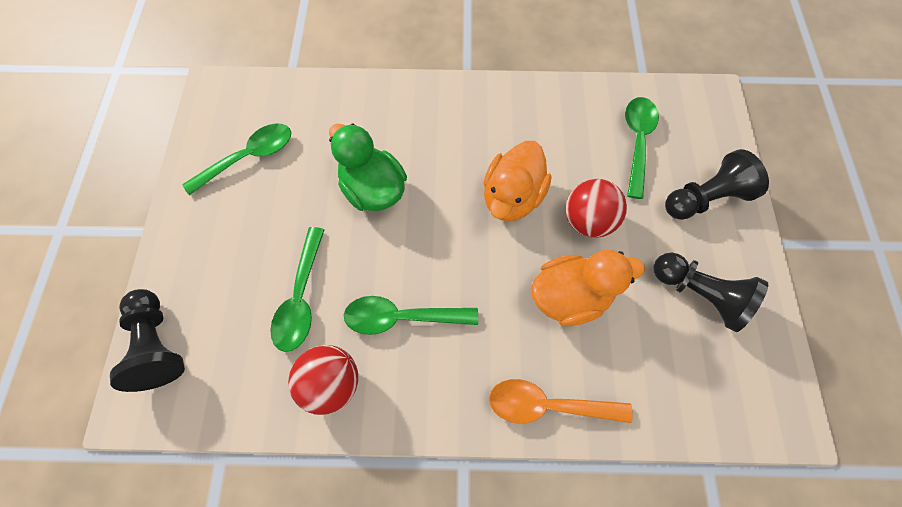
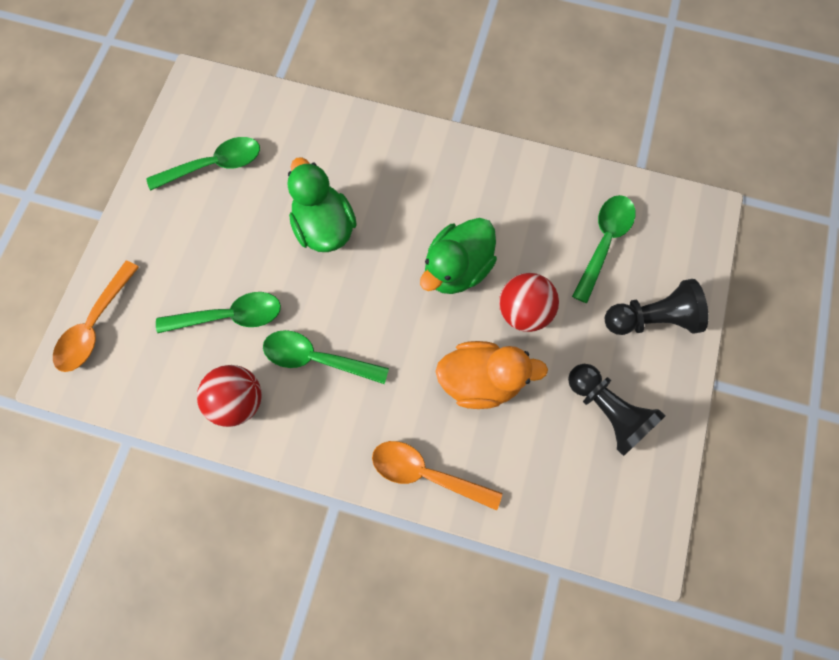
camera: 15 degrees right, 5 degrees up
(159, 344) = (95, 325): black pawn -> orange spoon
(301, 297) = (230, 316): green spoon -> green spoon turned 120 degrees counterclockwise
(512, 197) = (457, 268): orange duck -> green duck

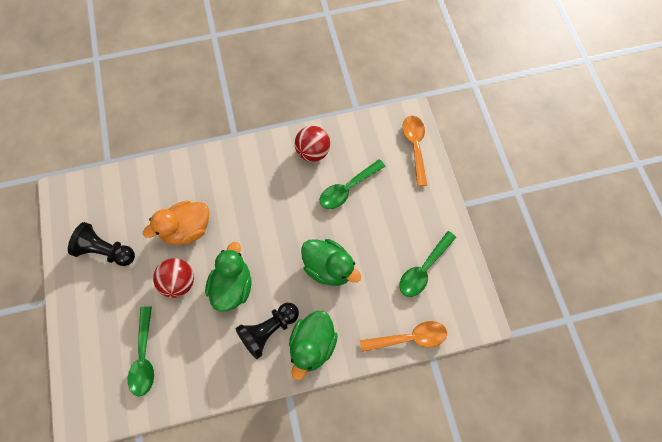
camera: 150 degrees right, 5 degrees down
(317, 358) = (285, 193): green spoon -> none
(399, 153) = (312, 345): none -> green duck
(426, 473) = (194, 169): orange spoon -> orange spoon (409, 338)
(651, 318) = (96, 321): black pawn -> black pawn (268, 330)

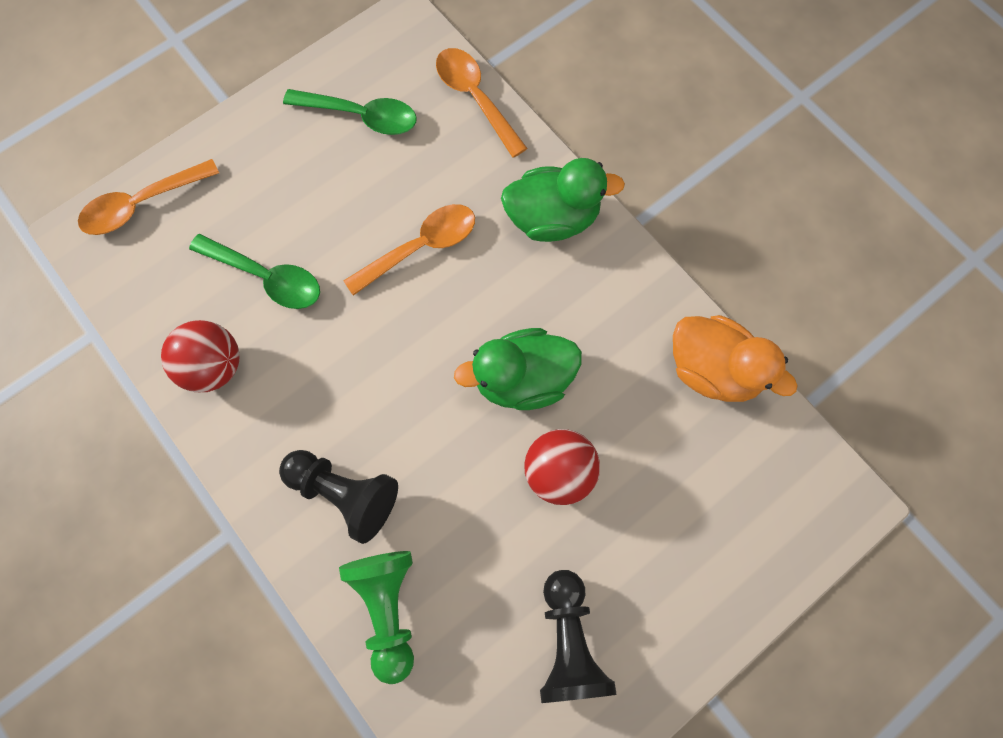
camera: 115 degrees left, 5 degrees up
(144, 357) = (703, 457): green spoon -> none
(165, 183) = (388, 607): none -> green pawn
(186, 229) = (460, 512): orange duck -> orange duck (712, 369)
(268, 330) = (563, 289): black pawn -> black pawn (345, 493)
(328, 268) = (421, 247): green duck -> orange spoon

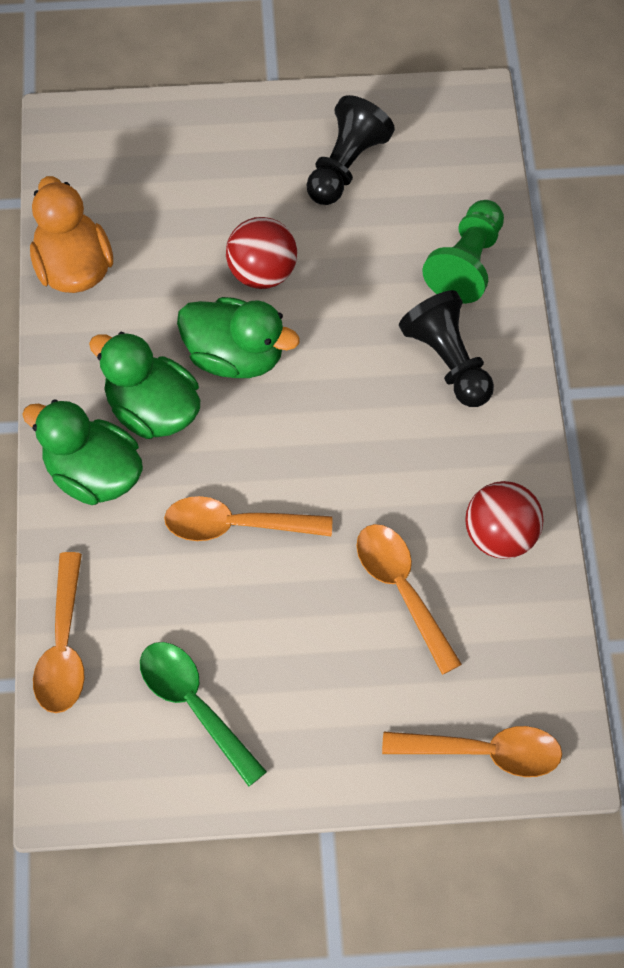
camera: 145 degrees left, 10 degrees down
(267, 277) = (401, 589): green spoon -> orange spoon
(550, 293) = (152, 410): none -> green duck

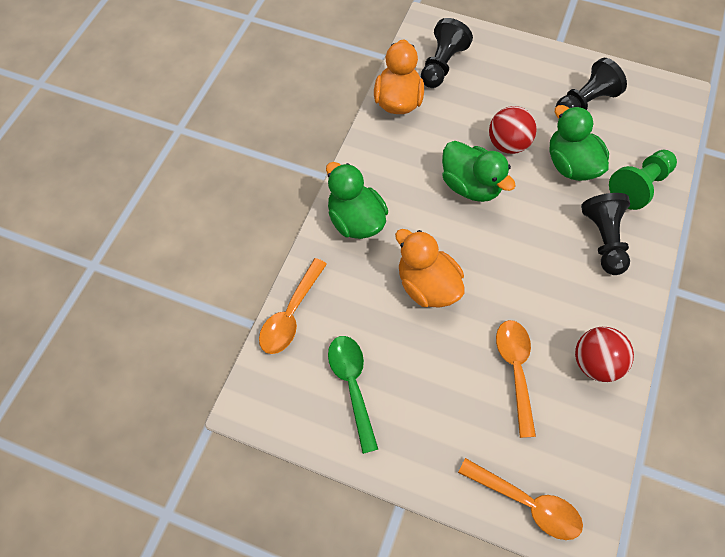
camera: 25 degrees right, 0 degrees up
(114, 184) = (442, 65): none -> black pawn
(152, 410) = (407, 197): green duck -> green duck (570, 165)
(236, 525) = (427, 285): orange spoon -> orange duck

